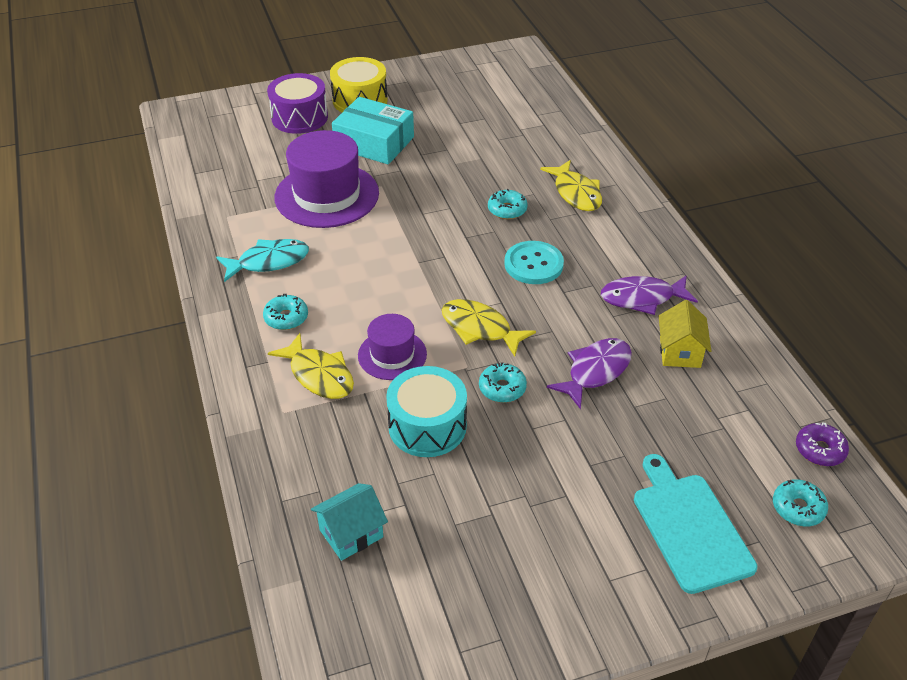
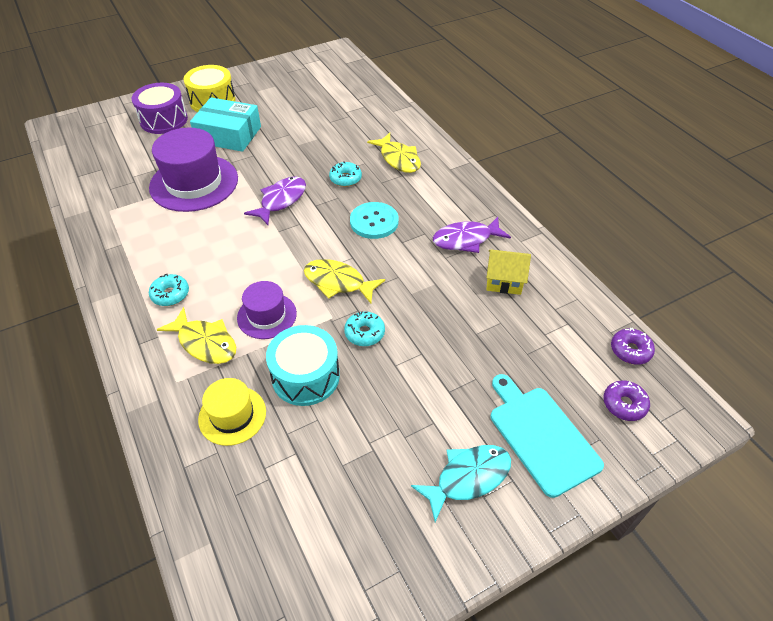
camera: 10 degrees left, 5 degrees up
(268, 262) = (150, 246): turquoise fish -> turquoise fish (468, 478)
(340, 455) = (232, 415): none -> yellow hat
(351, 533) = (251, 489): turquoise house -> none
(595, 371) = (439, 307): purple fish -> purple fish (281, 200)
(680, 352) = (504, 281): yellow house -> yellow house turned 75 degrees counterclockwise
(798, 508) = (624, 404): turquoise donut -> purple donut

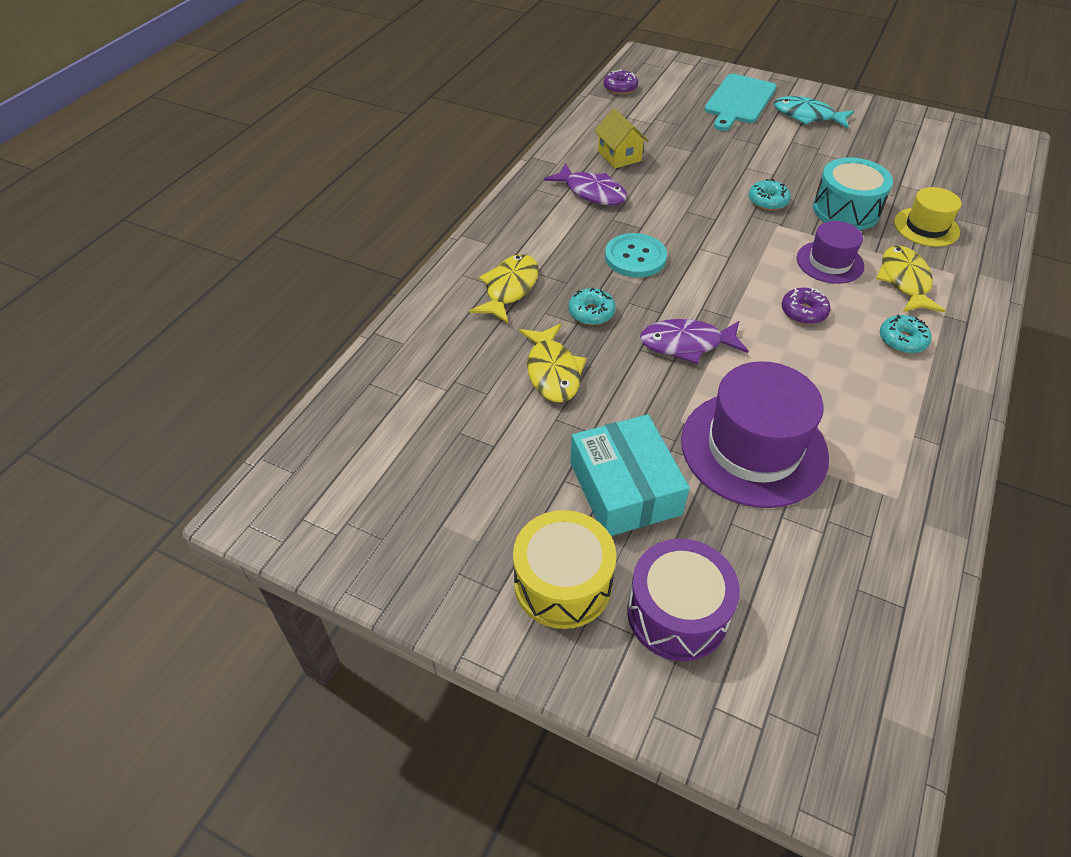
camera: 125 degrees left, 0 degrees up
(338, 282) = (739, 241): yellow fish -> yellow fish (552, 371)
(624, 404) = (671, 80): purple donut -> purple donut (803, 312)

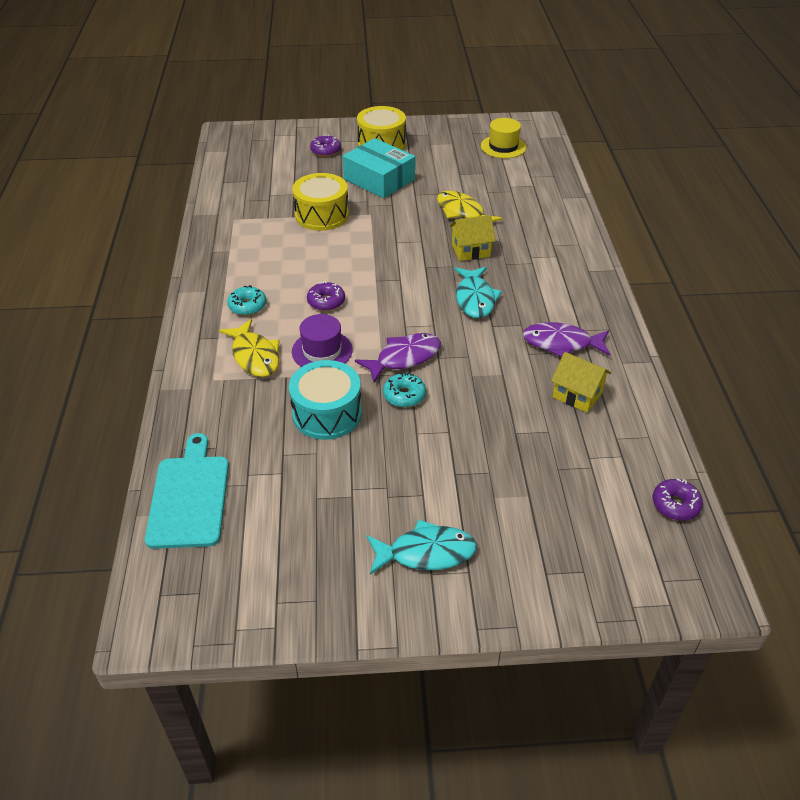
camera: 150 degrees right, 5 degrees down
(509, 288) = (538, 246): yellow fish -> none
(591, 313) = (470, 250): turquoise donut -> yellow house
(635, 257) = (475, 299): turquoise button -> turquoise fish
(677, 613) = (325, 151): purple drum -> purple donut
(687, 344) = (394, 253): purple fish -> purple fish (404, 358)
(739, 101) = (523, 545): turquoise cutting board -> turquoise cutting board (189, 497)
(753, 448) = (322, 215): purple hat -> yellow drum
(926, 227) = (244, 423): yellow hat -> yellow hat (503, 147)

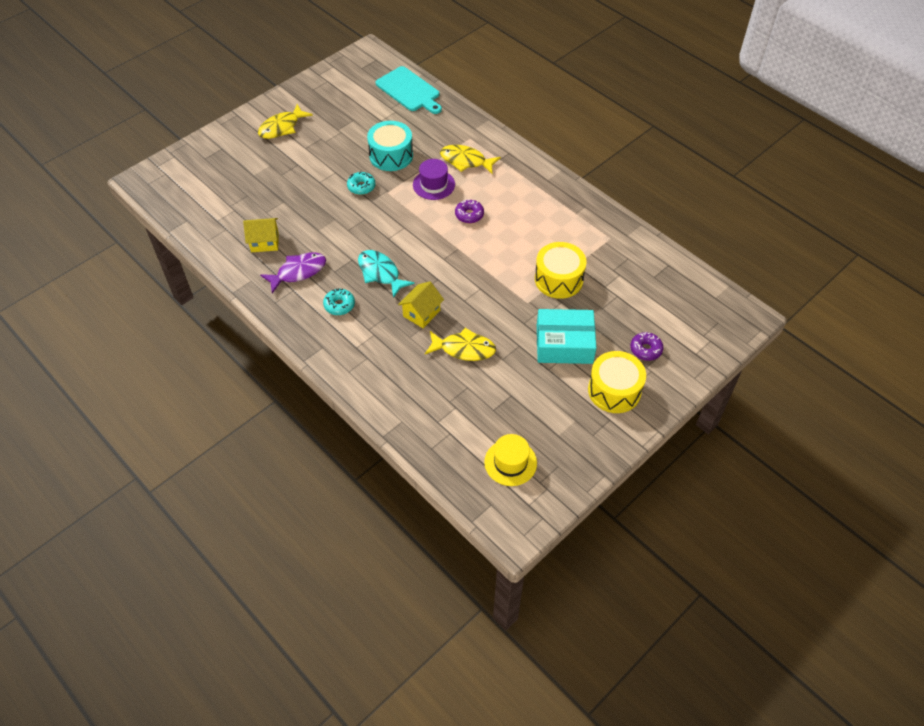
camera: 140 degrees right, 10 degrees up
(247, 306) = (510, 185): turquoise donut -> turquoise donut (339, 305)
(404, 358) = (383, 207): purple fish -> none
(426, 553) = (282, 127): turquoise fish -> yellow fish
(675, 505) = (175, 210): purple donut -> none

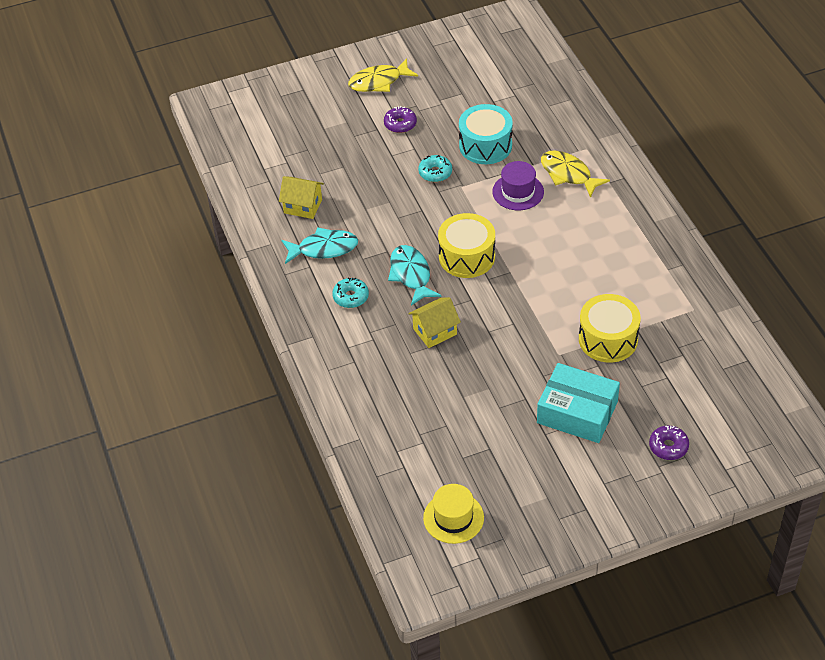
camera: 25 degrees right, 5 degrees down
(298, 272) = (323, 248): purple fish -> turquoise fish
(409, 90) = (543, 74): turquoise cutting board -> none
(464, 349) = (462, 383): yellow fish -> none
(469, 215) = (541, 237): purple donut -> purple donut (400, 124)
(614, 390) = (608, 479): yellow drum -> yellow drum (467, 257)

